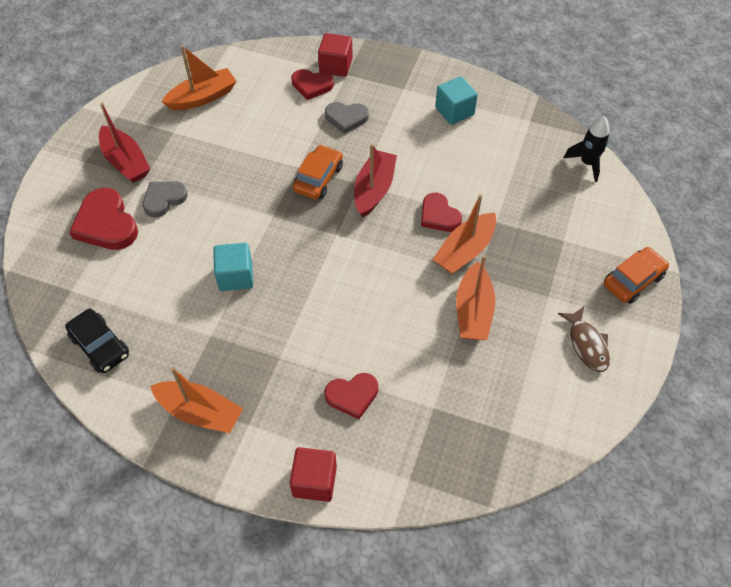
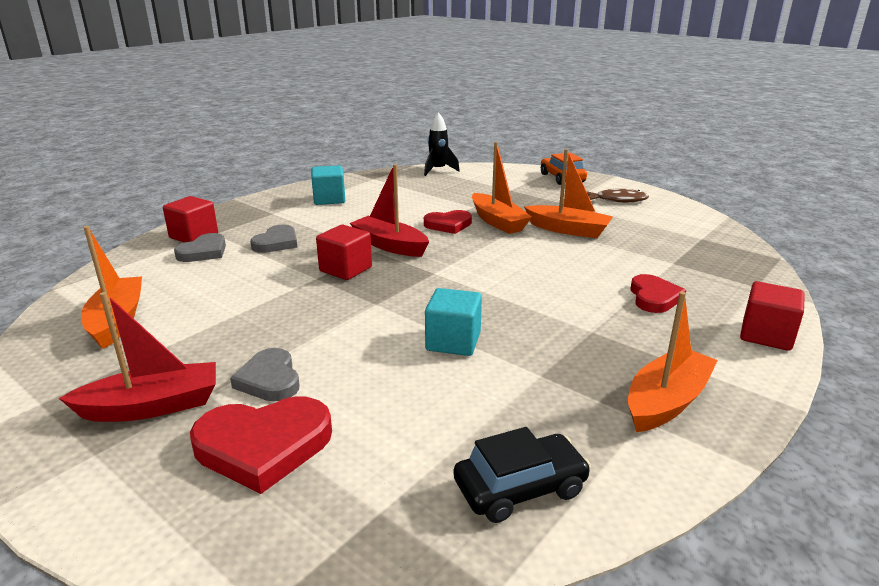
camera: 70 degrees left, 30 degrees down
(311, 85) = (203, 252): red heart -> grey heart
(318, 178) = (345, 269): orange car -> red cube

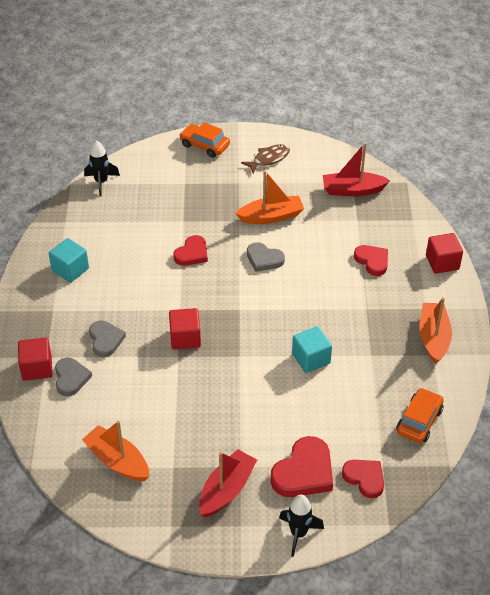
camera: 40 degrees left, 20 degrees up
(130, 516) = (298, 533): none -> black rocket
(269, 379) = (257, 440): grey heart -> grey heart (264, 259)
(328, 510) = (364, 478): none -> red heart
(390, 245) = (182, 298): red boat -> red boat (352, 190)
(498, 222) = (219, 232): orange boat -> none
(520, 488) = (419, 421): black car -> orange car

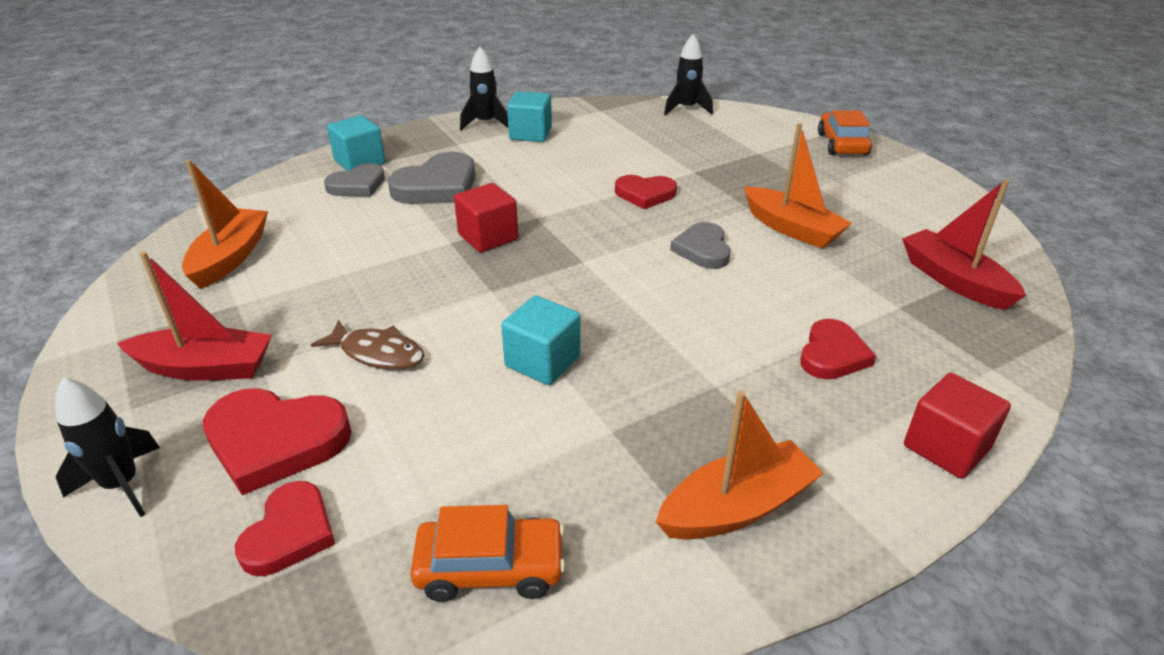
camera: 60 degrees right, 10 degrees down
(33, 285) = (486, 123): none -> black rocket
(37, 368) = (360, 162): red cube -> turquoise cube
(105, 340) = (437, 186): grey heart -> grey heart, size x1.54
(269, 159) = (895, 192): brown fish -> brown fish (377, 353)

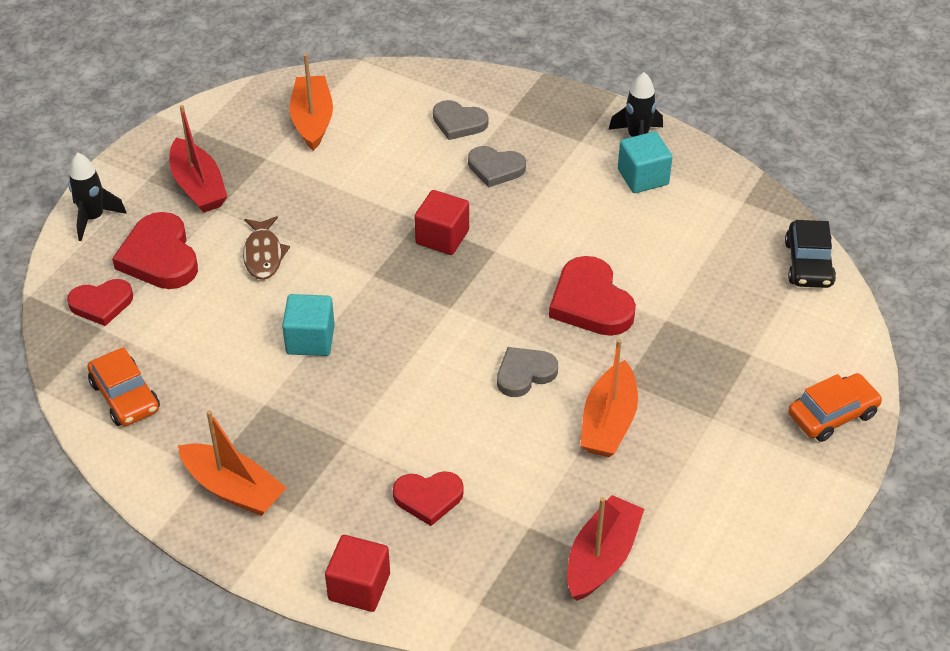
camera: 60 degrees right, 10 degrees up
(230, 257) = (312, 120): orange boat -> orange boat turned 75 degrees counterclockwise
(360, 162) = (496, 102): turquoise cube -> none
(437, 186) = (495, 168): grey heart -> grey heart, size x0.65
(645, 194) = (591, 302): red heart -> red heart, size x1.54
(686, 109) = (808, 264): black rocket -> black car

